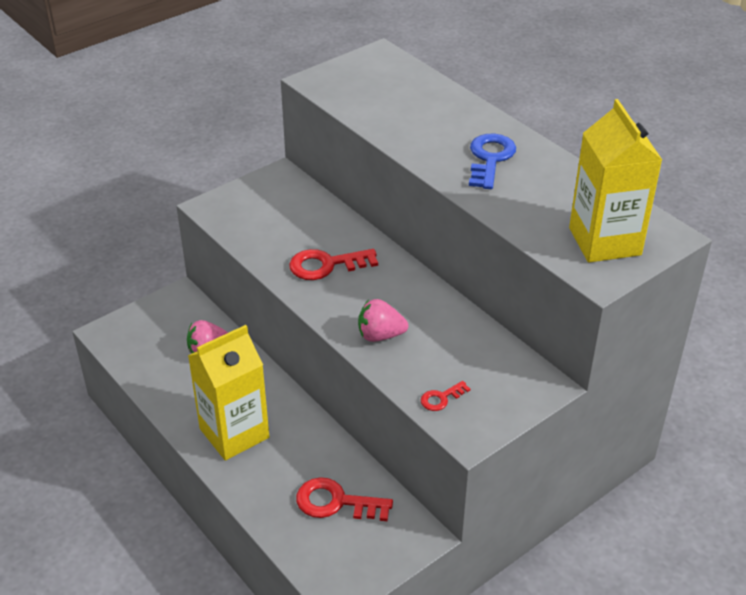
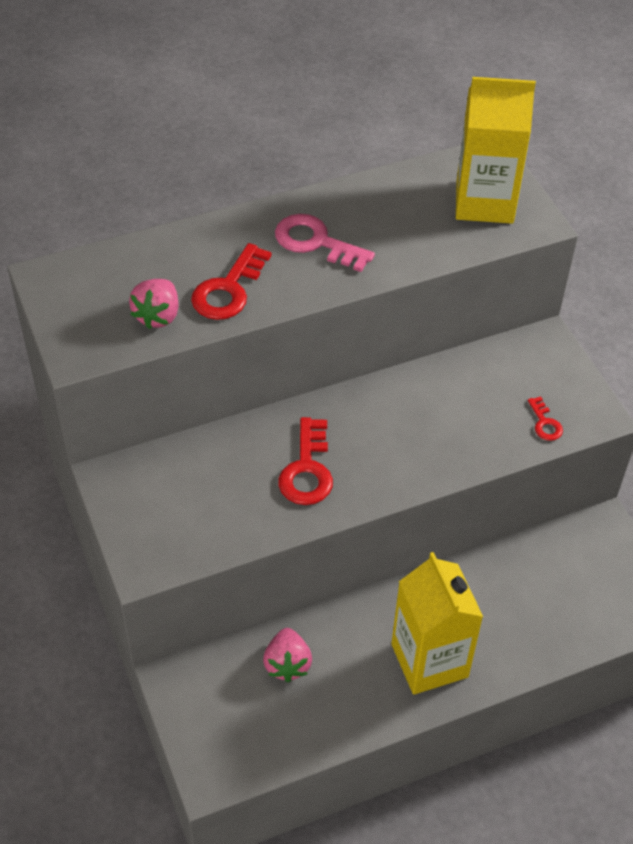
camera: 75 degrees left, 10 degrees up
(336, 502) = (549, 585): red key -> red key (228, 289)
(380, 335) = (440, 449): pink strawberry -> pink strawberry (158, 316)
(490, 159) = (316, 242): blue key -> pink key

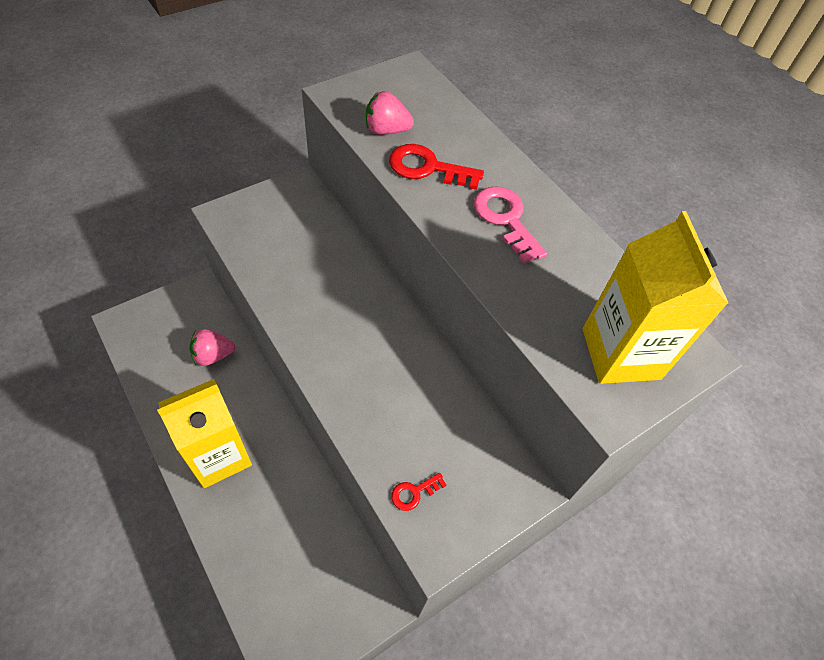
camera: 75 degrees right, 5 degrees up
(307, 469) = (324, 301): red key -> none
(316, 242) = (506, 219): pink key -> pink key turned 45 degrees counterclockwise

